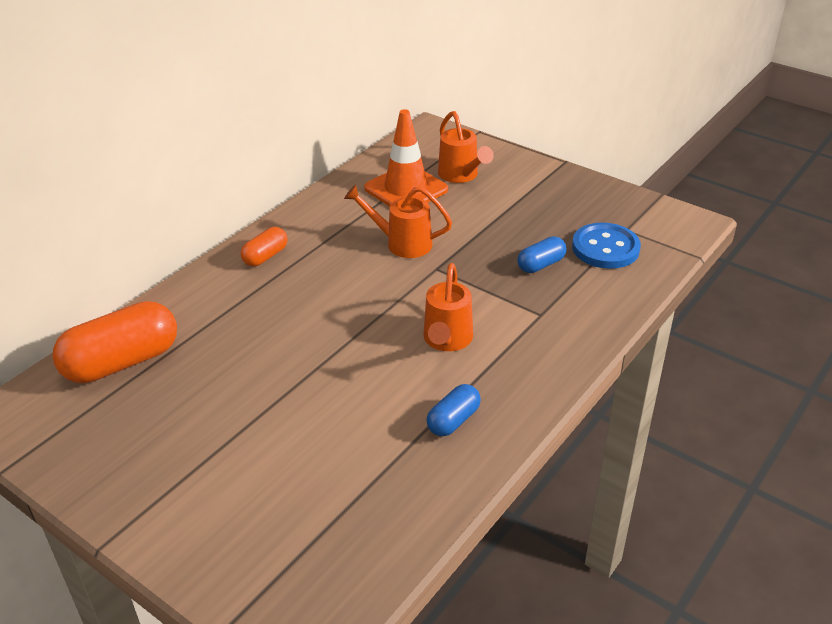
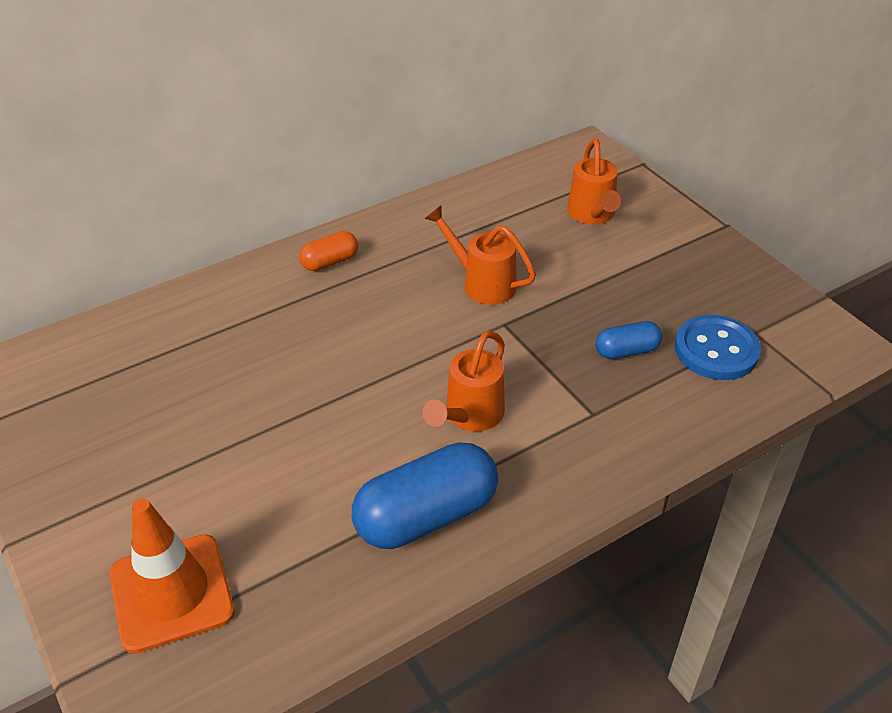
camera: 20 degrees right, 5 degrees up
(122, 362) = (129, 345): orange capsule -> none
(406, 189) = (521, 217): orange traffic cone -> orange traffic cone (171, 593)
(453, 420) = (426, 516): blue capsule -> blue capsule, size x1.93

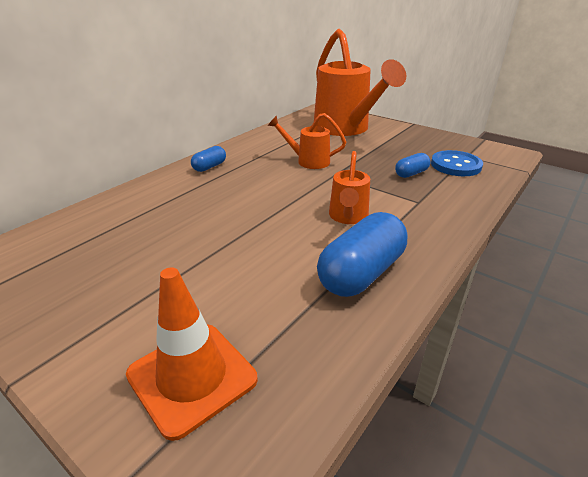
camera: 20 degrees left, 10 degrees down
(330, 262) = (209, 167): orange capsule -> blue capsule
(592, 215) = (345, 129): orange watering can -> orange watering can, size x2.06

